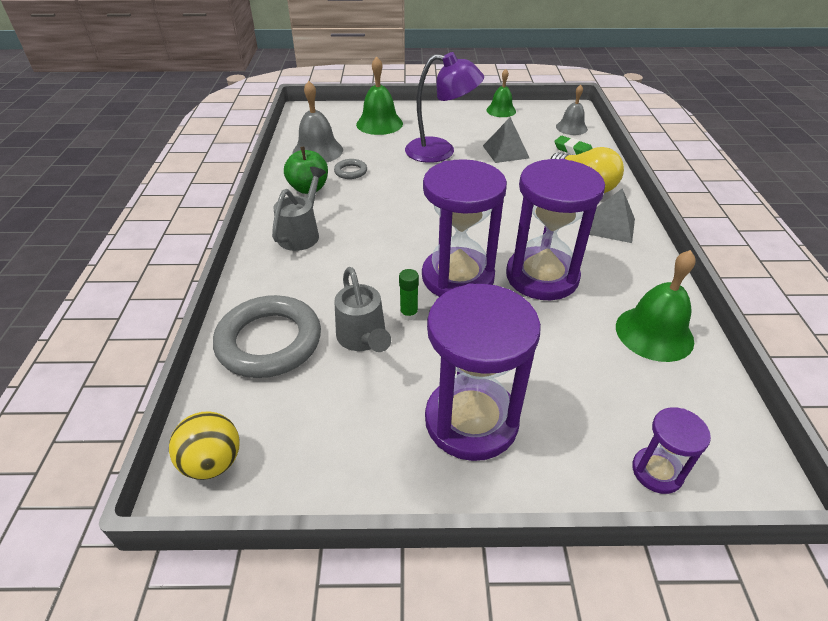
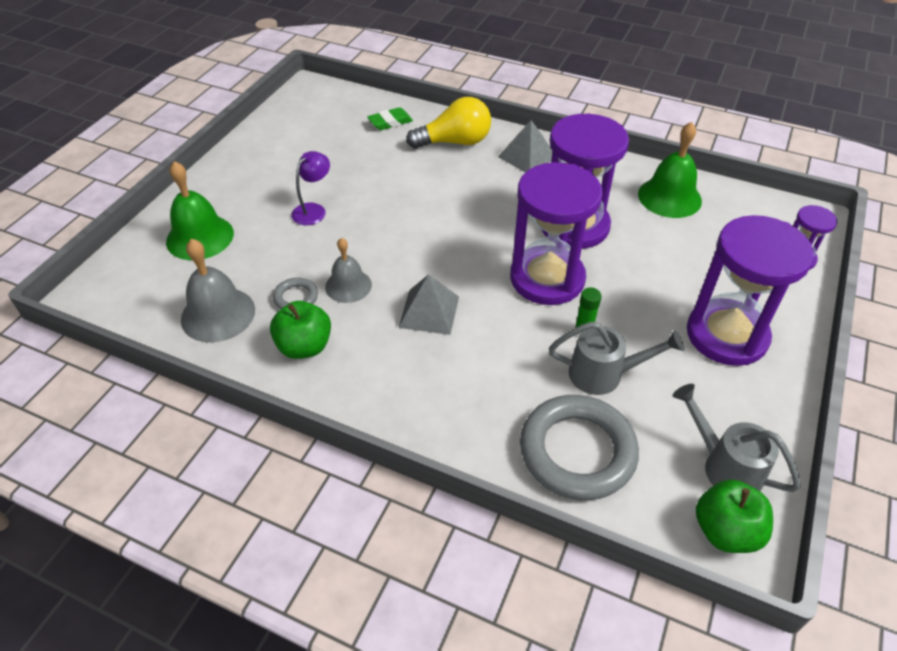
camera: 65 degrees left, 5 degrees up
(213, 462) = (725, 531): yellow ball -> green apple
(301, 234) = (400, 378): grey watering can -> grey watering can (725, 466)
(440, 151) = (313, 210): purple lamp -> purple lamp, size x0.54
(501, 110) = (265, 133): green bell -> none
(505, 152) = (355, 165): grey pyramid -> grey pyramid (429, 311)
(571, 127) = (346, 104): grey bell -> grey bell (348, 286)

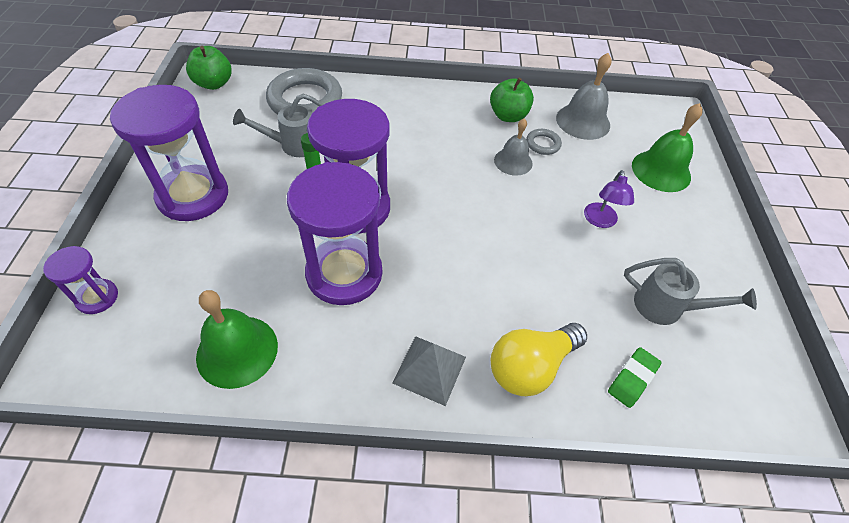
camera: 155 degrees right, 5 degrees up
(429, 311) = (439, 157): grey pyramid -> none
(725, 466) = (209, 111): grey watering can -> grey watering can (666, 307)

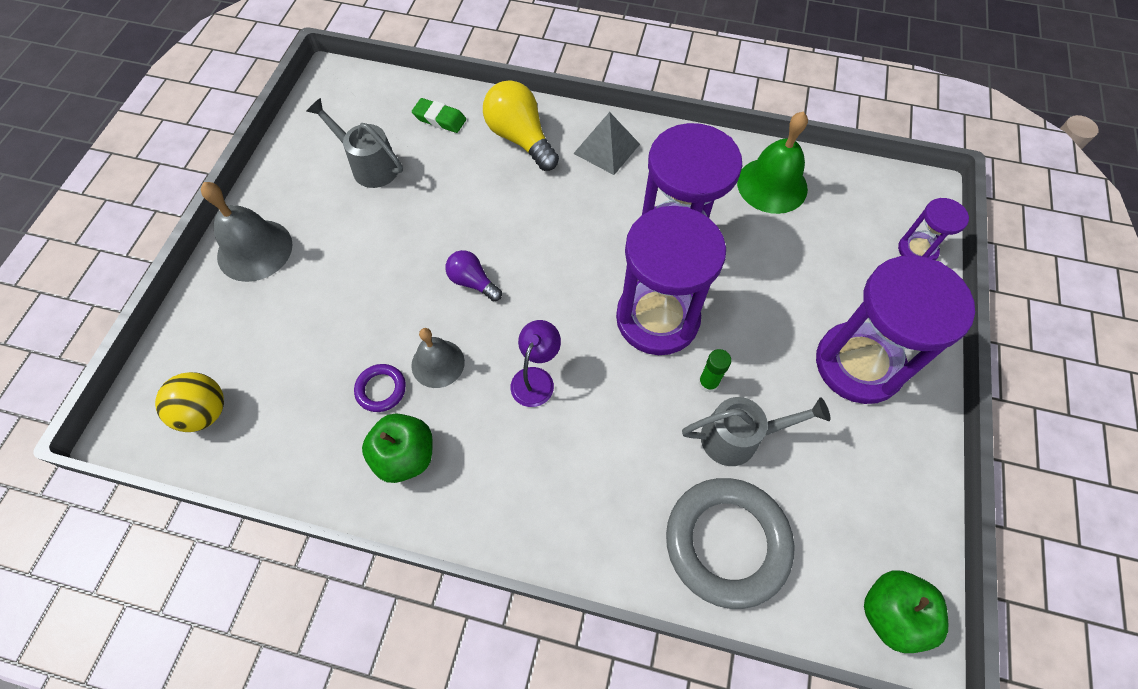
camera: 165 degrees left, 10 degrees up
(513, 215) = (472, 282): none -> purple light bulb
(530, 367) = (520, 138): yellow light bulb -> yellow light bulb turned 105 degrees counterclockwise
(543, 144) = (381, 389): grey ring -> purple ring
(583, 121) = (295, 428): grey bell -> grey bell (254, 250)
(600, 221) = (375, 261): purple lamp -> purple lamp (536, 378)
(632, 379) = (440, 119): green eraser -> green eraser turned 60 degrees clockwise
(643, 122) = (205, 412): none -> yellow ball
(661, 171) = (249, 320): green bell -> none

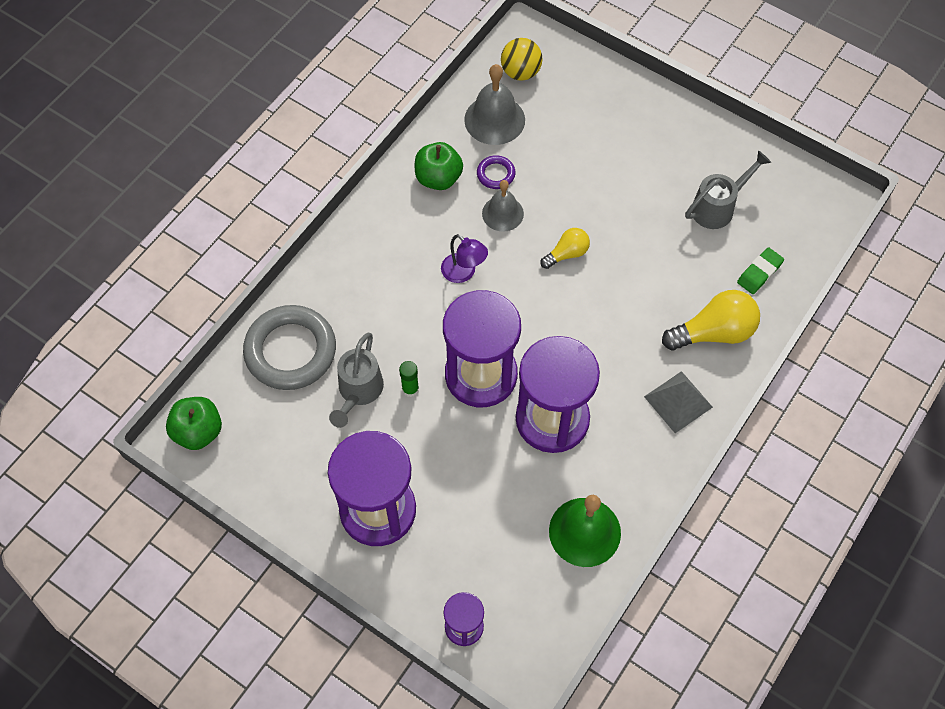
camera: 110 degrees right, 0 degrees up
(254, 250) = (652, 116): grey bell -> grey bell (494, 119)
(472, 282) = (567, 254): purple light bulb -> yellow light bulb

